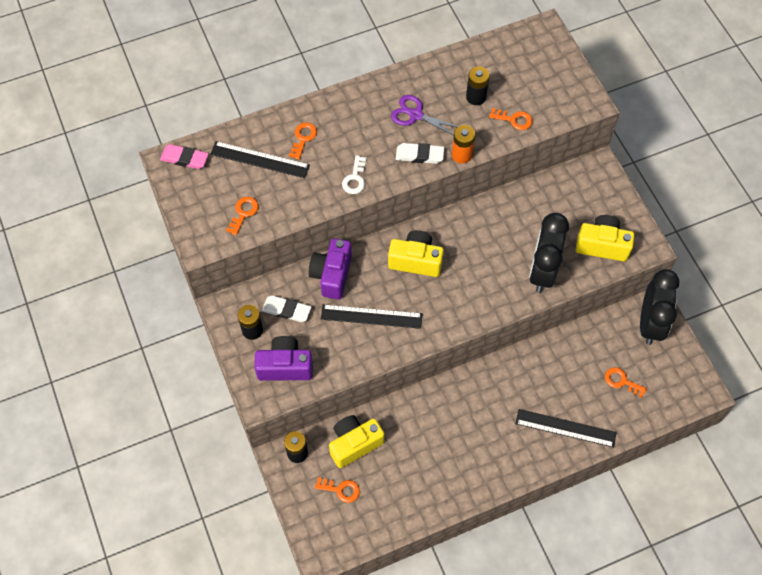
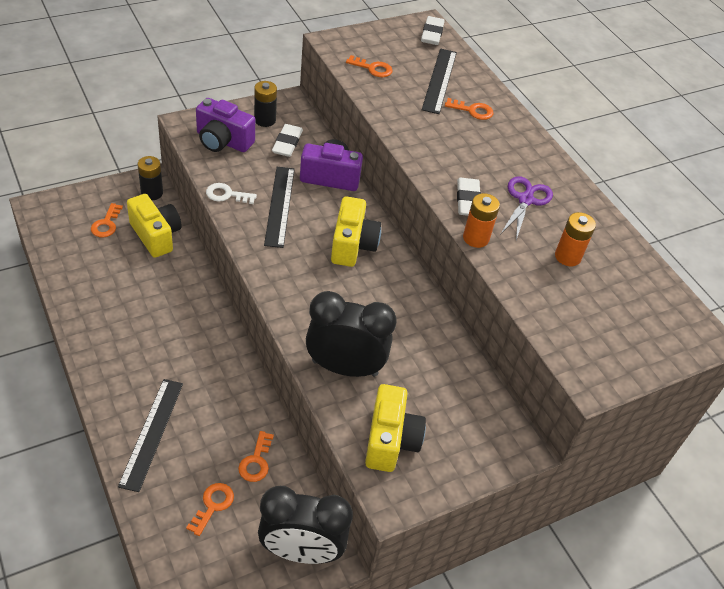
camera: 80 degrees right, 15 degrees down
(185, 158) = (432, 34): pink eraser -> white eraser
(285, 366) = (223, 141): purple camera -> purple camera turned 120 degrees clockwise
(355, 179) = (426, 147): white key -> white key (227, 195)
(476, 97) = (567, 257): black battery -> orange battery
(514, 120) = (542, 293): orange key -> orange key (256, 461)

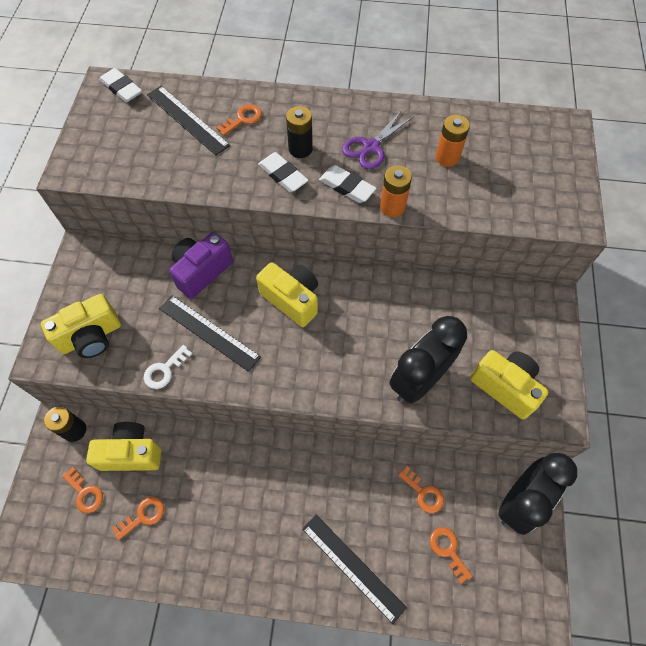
camera: 50 degrees left, 15 degrees up
(223, 141) = (91, 337): purple camera -> yellow camera
(265, 120) = (90, 285): black battery -> black battery (300, 149)
(287, 143) = (135, 283): white eraser -> white eraser (283, 175)
(373, 68) = (132, 160): orange key -> orange key (143, 516)
(525, 200) = (371, 147): purple scissors -> purple scissors turned 105 degrees counterclockwise

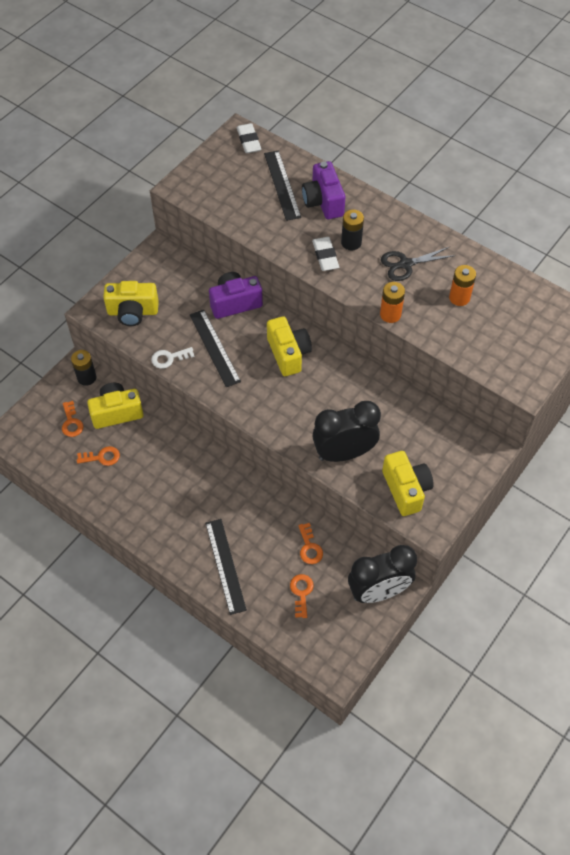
camera: 30 degrees right, 5 degrees down
(131, 453) = (117, 412): yellow camera -> yellow camera turned 45 degrees counterclockwise
(243, 119) = (323, 202): orange key -> purple camera
(347, 187) = (366, 285): white eraser -> none
(371, 147) = (405, 264): purple scissors -> black scissors

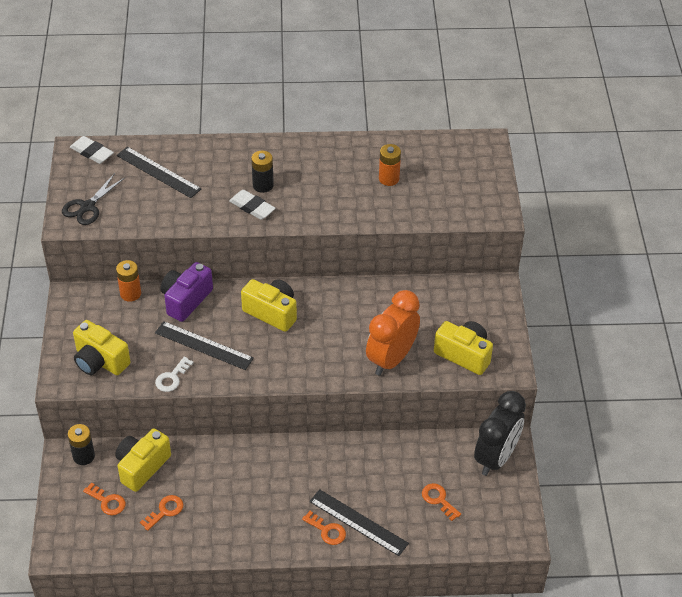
camera: 40 degrees left, 10 degrees down
(132, 312) = (100, 361): yellow camera -> yellow camera turned 75 degrees clockwise
(309, 547) = (412, 462): orange key -> orange key (327, 530)
(323, 202) = (207, 166): purple camera -> none
(344, 453) = (391, 359): black clock -> orange clock
(390, 314) = (348, 221): orange battery -> orange battery (130, 293)
(405, 264) = (323, 177): black scissors -> black scissors (87, 207)

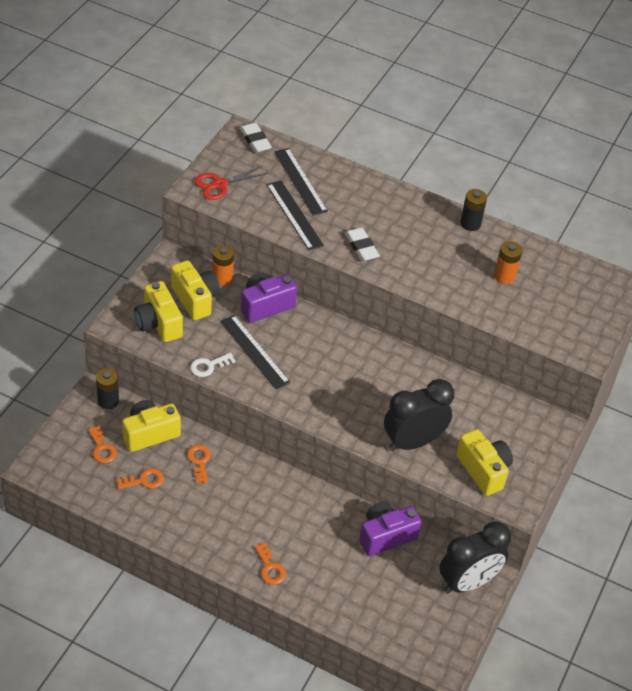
camera: 25 degrees right, 0 degrees up
(87, 207) = (220, 184): black scissors -> red scissors
(263, 185) = (384, 232): black battery -> black battery (470, 224)
(272, 312) = (333, 351): yellow camera -> yellow camera (195, 299)
(358, 522) = (302, 575): black ruler -> black ruler (294, 215)
(391, 359) = (413, 442): orange clock -> black clock
(405, 453) = (385, 536): none -> purple camera
(438, 500) = (388, 592): orange key -> orange key (199, 461)

